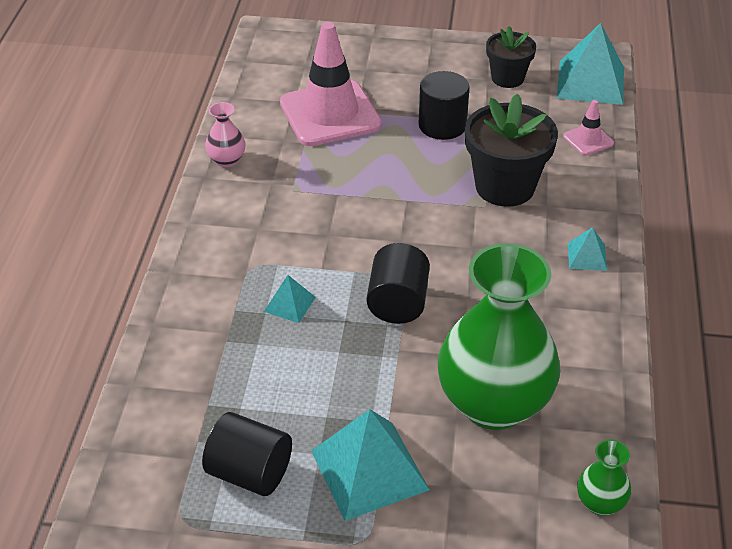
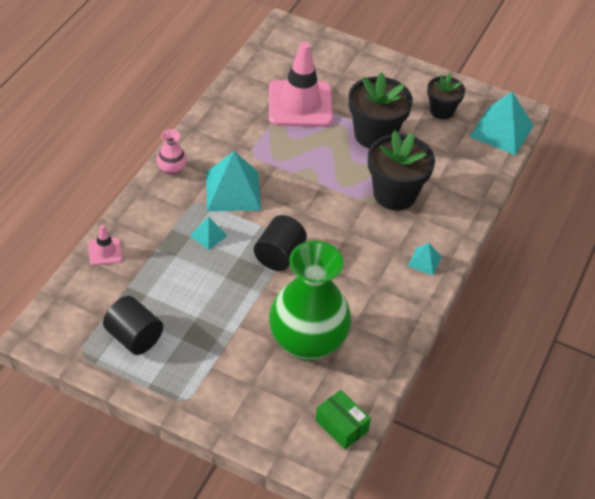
camera: 15 degrees right, 5 degrees up
(227, 160) = (213, 120): pink vase -> pink vase (171, 169)
(369, 470) = (208, 359): turquoise pyramid -> turquoise pyramid (233, 191)
(442, 125) = (375, 135): black cylinder -> black flower pot
(588, 140) = (474, 175): pink traffic cone -> pink traffic cone (105, 251)
(600, 503) = (341, 425): green vase -> green box

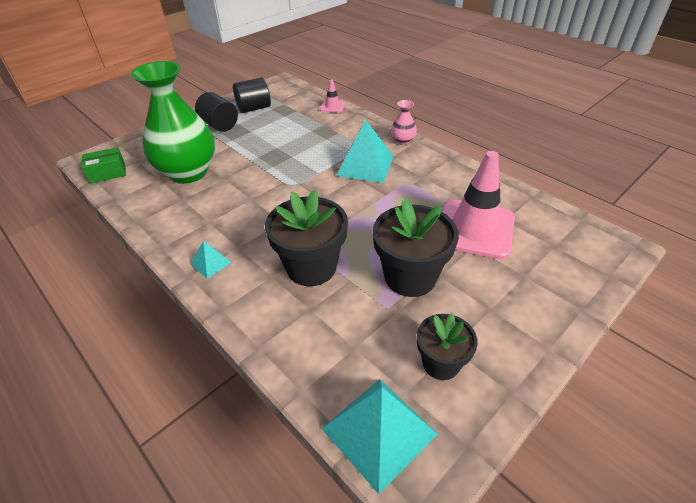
camera: 115 degrees right, 5 degrees down
(208, 235) = (323, 147): turquoise pyramid -> none
(279, 255) = (280, 176): black cylinder -> black cylinder (219, 125)

